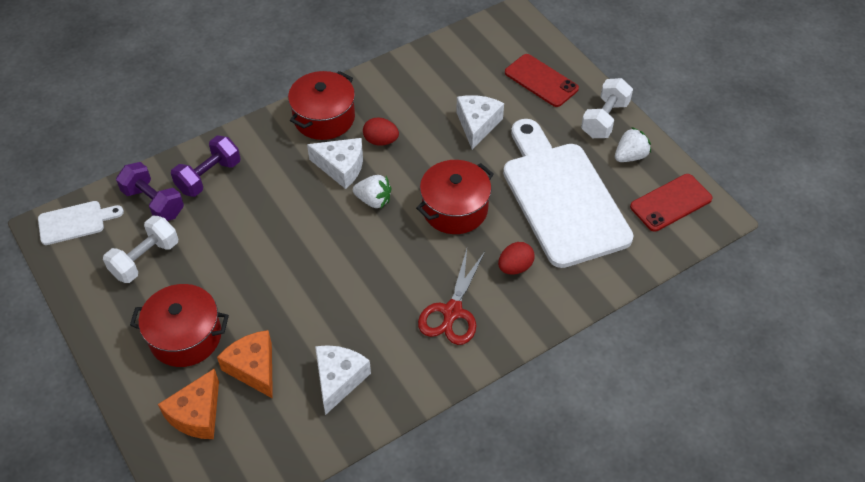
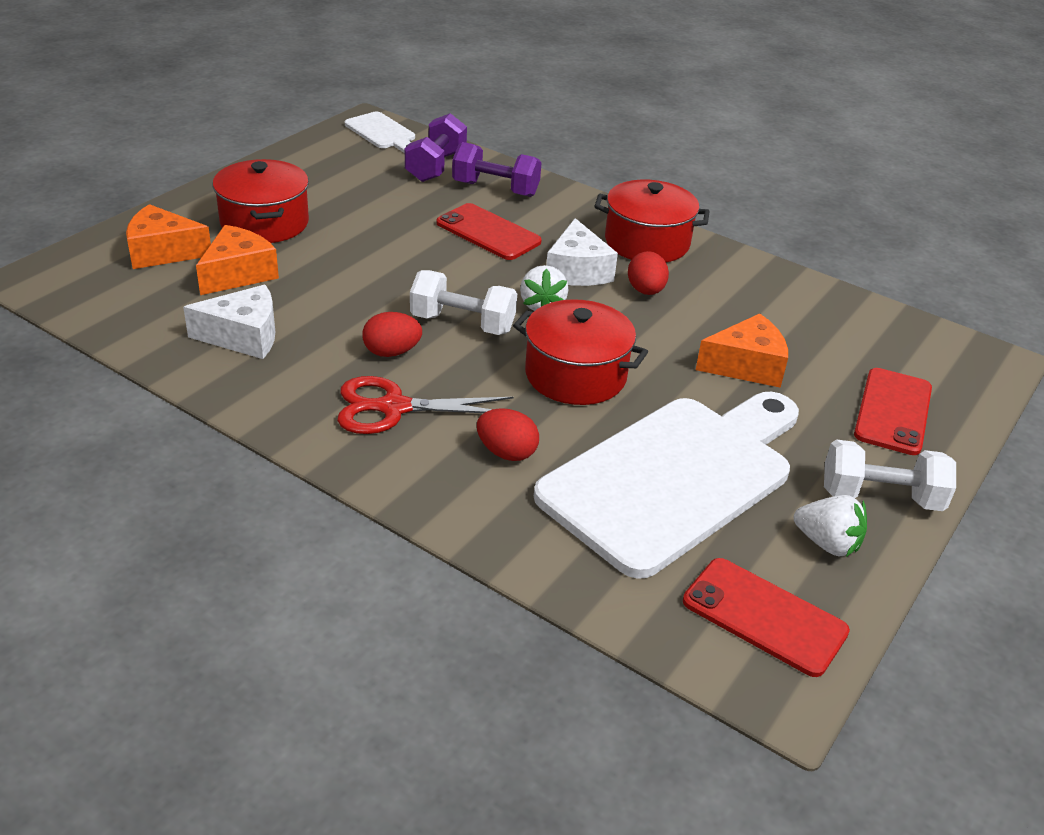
camera: 65 degrees right, 15 degrees down
(145, 259) = (356, 178): white dumbbell -> white dumbbell (462, 324)
(269, 200) = (488, 232): none -> red phone
(392, 297) = (391, 352): none -> red egg
(477, 125) = (746, 366): white cheese -> orange cheese

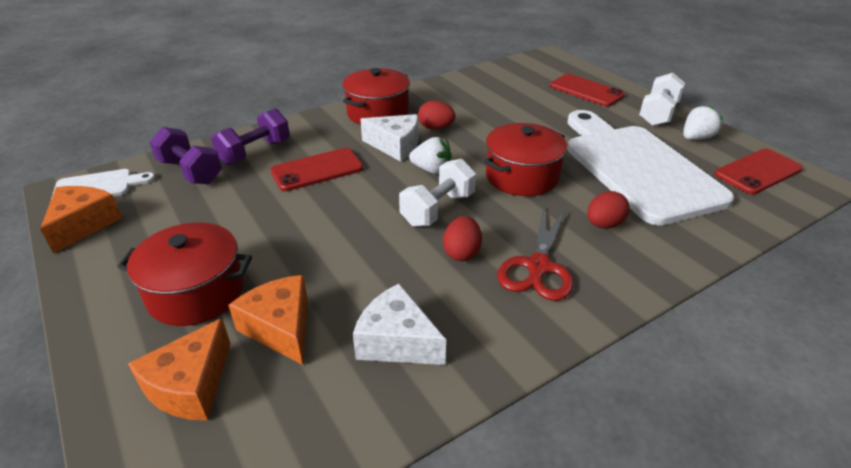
camera: 65 degrees left, 0 degrees up
(244, 336) = (396, 341): white cheese -> white cheese turned 75 degrees counterclockwise
(746, 366) = (531, 117): orange cheese -> orange cheese (83, 225)

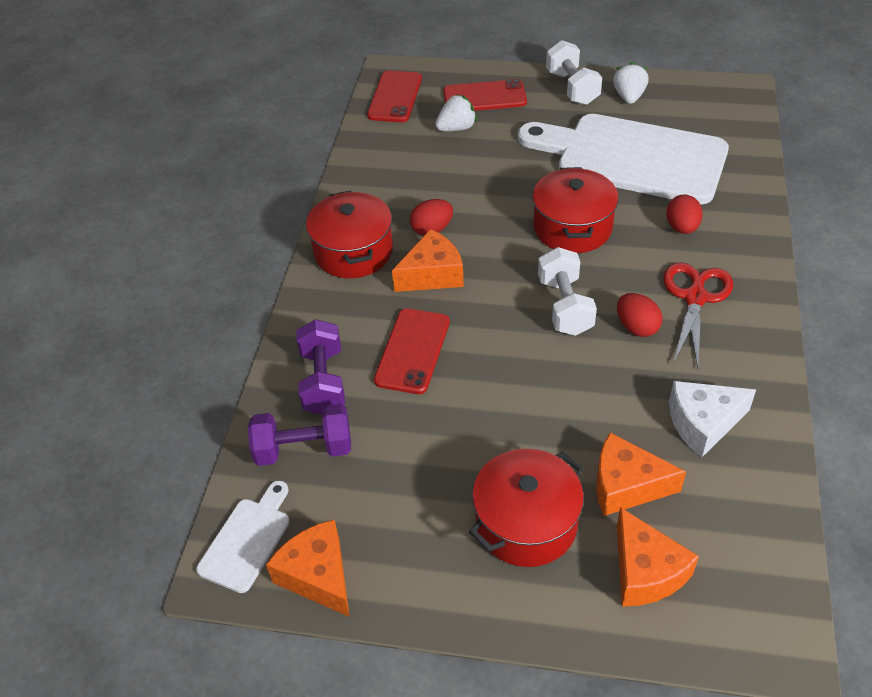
camera: 45 degrees left, 10 degrees up
(395, 146) = (432, 274): white cheese -> orange cheese
(431, 170) = (501, 275): white strawberry -> white strawberry (456, 128)
(538, 268) = (695, 297): red scissors -> red scissors turned 135 degrees counterclockwise
(758, 172) = (703, 104): red phone -> red phone (395, 97)

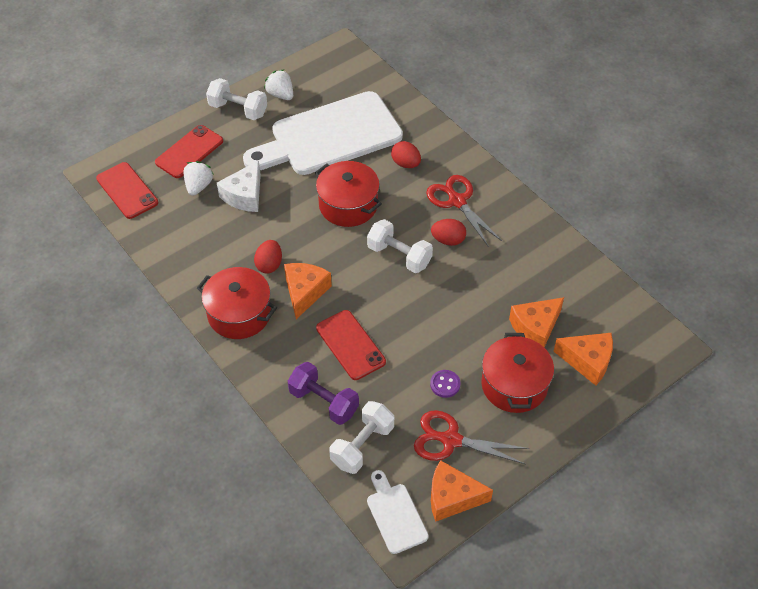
camera: 50 degrees left, 5 degrees up
(304, 449) = (362, 445): purple dumbbell -> white dumbbell
(389, 518) = (450, 440): none -> red scissors
(454, 461) = (445, 384): none -> purple button
(703, 423) = (534, 268): white cheese -> white cheese (244, 195)

